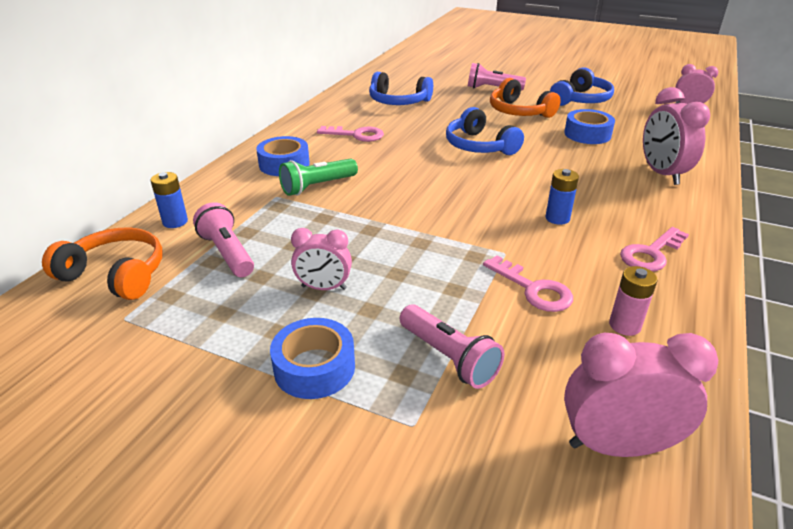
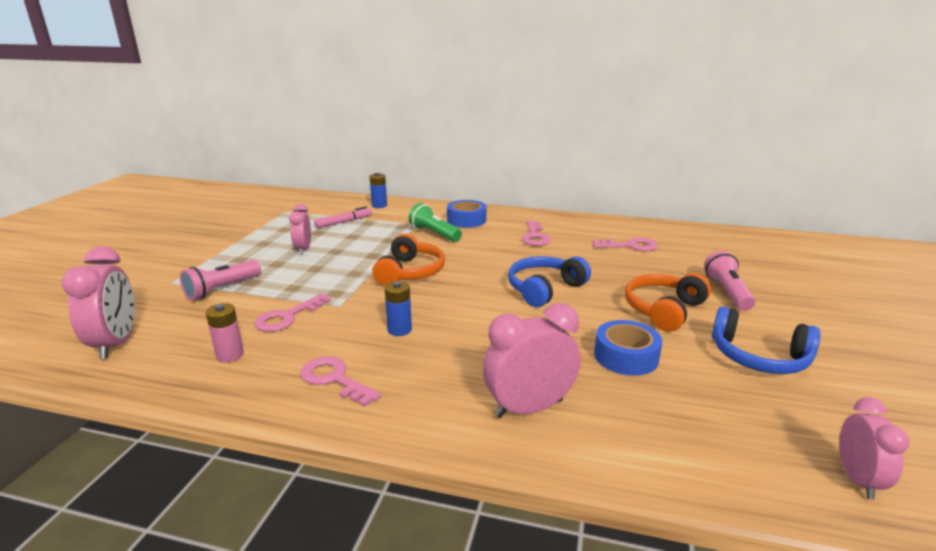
camera: 80 degrees right, 10 degrees down
(116, 274) = (324, 203): orange headphones -> orange headphones (410, 272)
(227, 253) = (344, 222): pink flashlight -> pink marker
(314, 367) = (229, 255): blue tape -> none
(398, 101) = (630, 246): blue headphones -> pink key

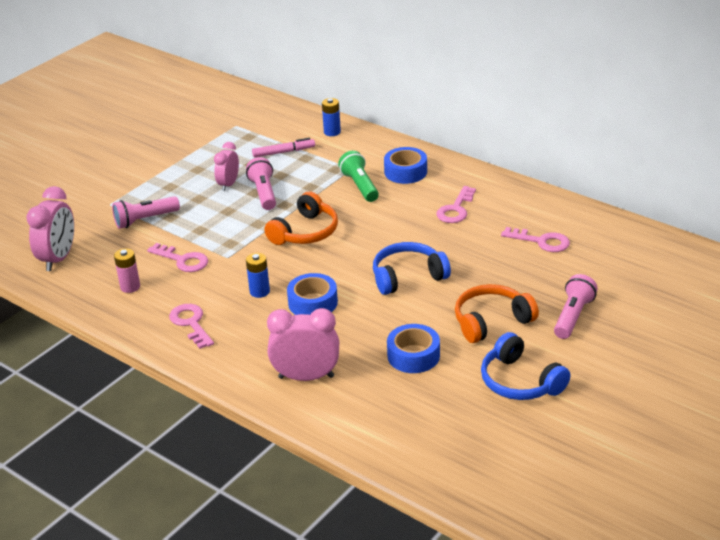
camera: 25 degrees right, 10 degrees up
(287, 317) = (183, 260): pink key -> pink key turned 120 degrees counterclockwise
(344, 250) = (264, 193): none -> pink flashlight
(468, 329) = (313, 303): none -> blue tape
(857, 479) = (475, 476): pink clock -> none

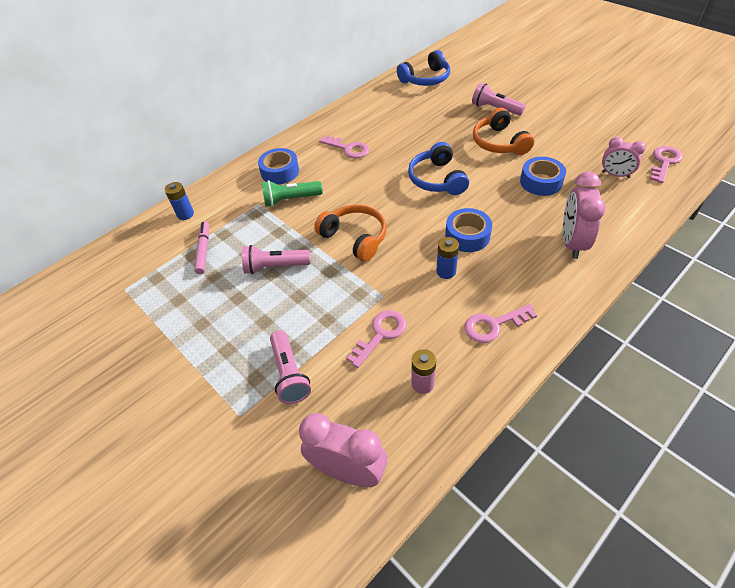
camera: 80 degrees left, 15 degrees up
(228, 184) = (246, 295): pink clock -> pink clock (615, 175)
(520, 381) = (568, 136): blue headphones -> blue headphones (426, 79)
(541, 241) = (404, 113): pink key -> pink key (664, 162)

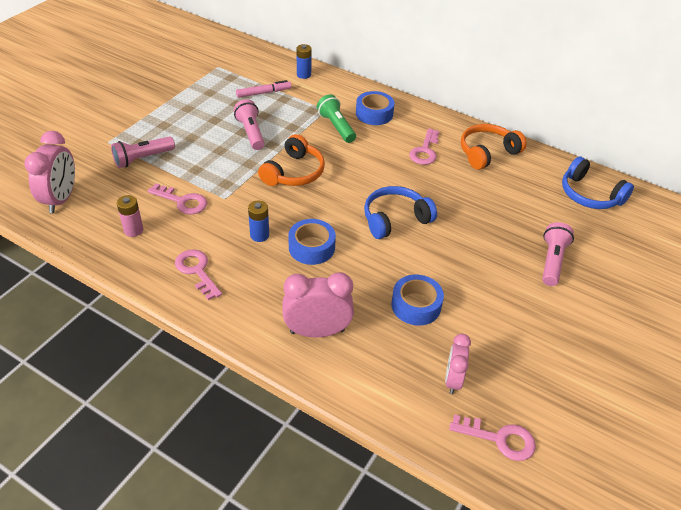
camera: 70 degrees right, 5 degrees down
(499, 142) = (480, 267): orange headphones -> orange headphones (487, 153)

